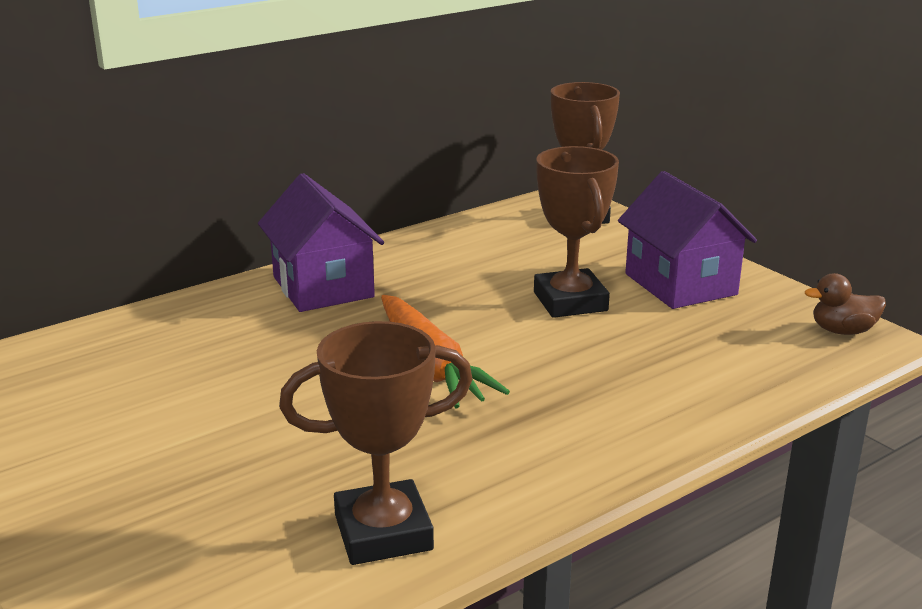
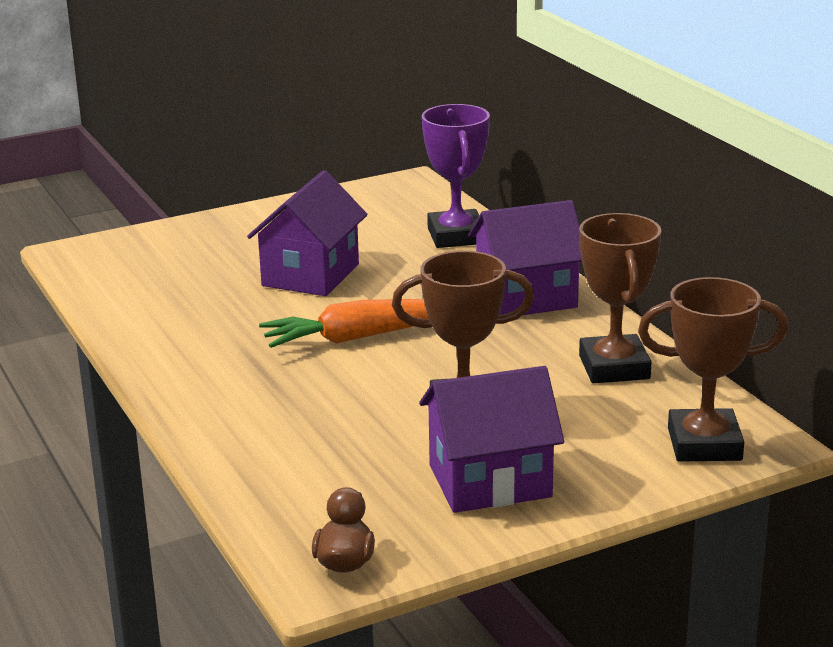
camera: 100 degrees right, 0 degrees up
(150, 332) = (456, 236): none -> purple trophy
(258, 416) = (310, 275): none -> purple house
(383, 532) = (149, 312): brown trophy -> brown trophy (614, 367)

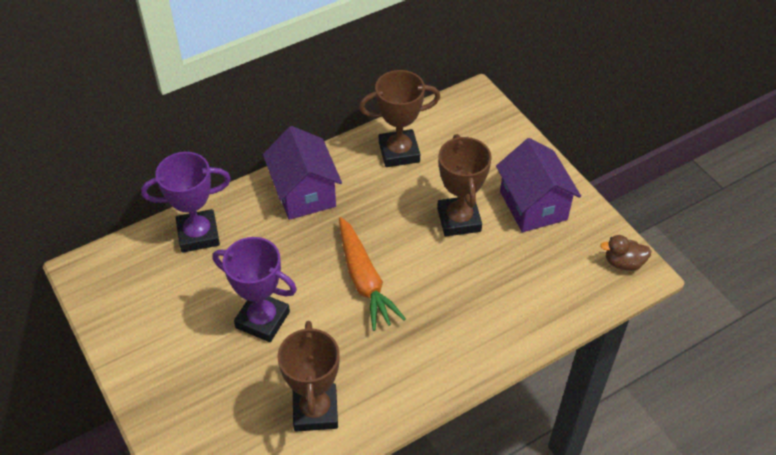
camera: 95 degrees left, 25 degrees up
(310, 275) = (262, 320): purple house -> purple trophy
(704, 444) = (481, 119): brown trophy -> brown trophy (315, 410)

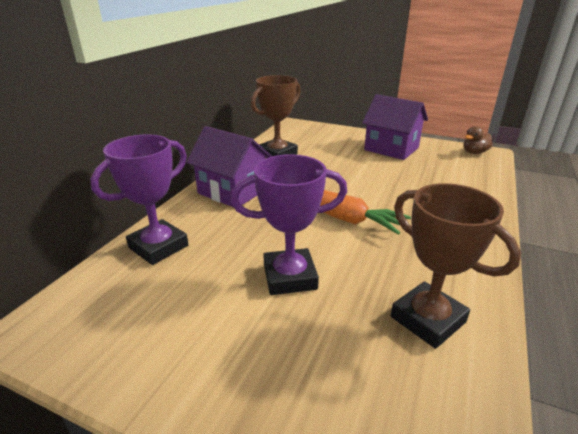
camera: 35 degrees left, 20 degrees down
(459, 220) = (359, 167): brown trophy -> none

